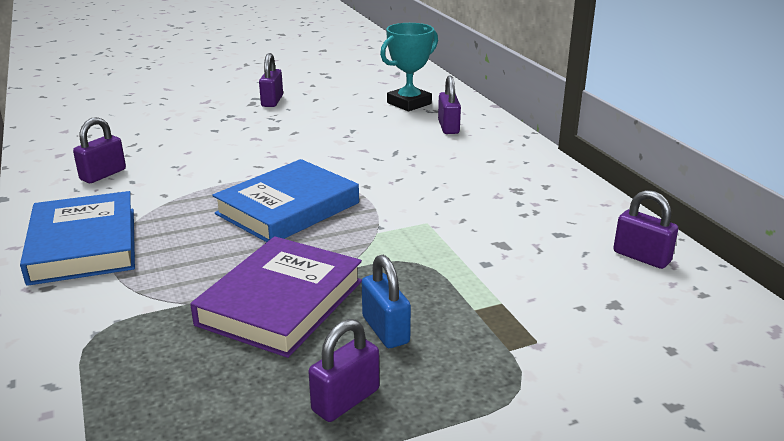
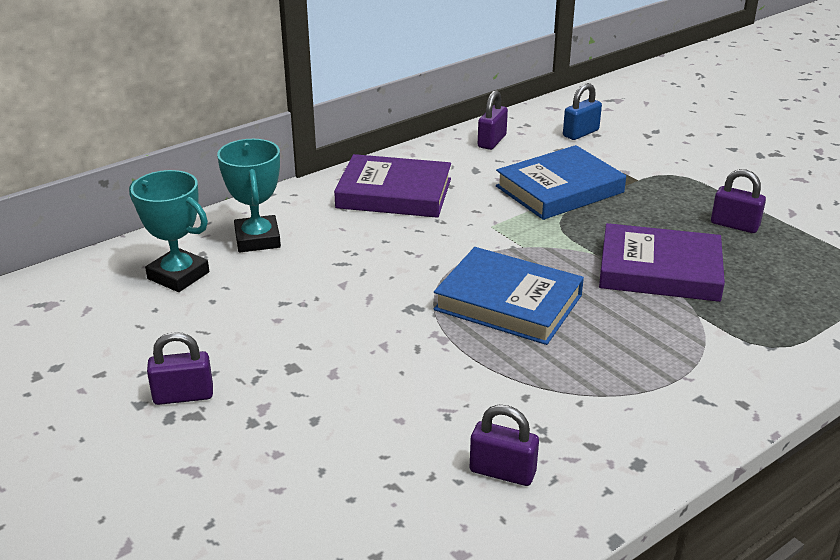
camera: 105 degrees left, 5 degrees up
(84, 245) = (662, 412): blue book -> blue book (559, 189)
(385, 330) = (655, 222): blue padlock -> blue padlock (580, 133)
(448, 127) = (257, 239): purple padlock -> turquoise trophy
(512, 184) = (394, 193): none -> purple book

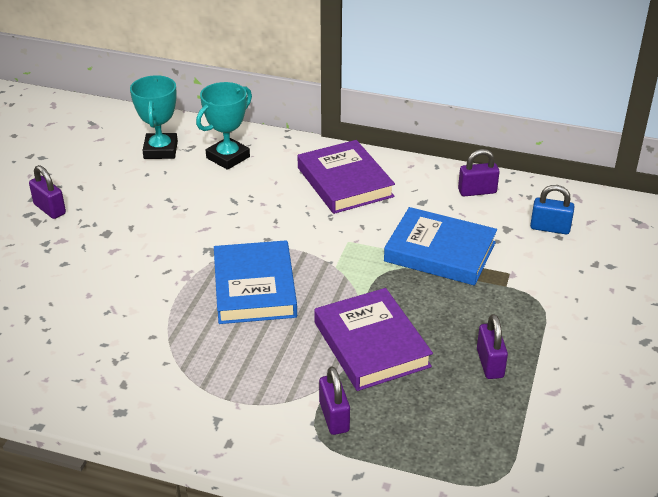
camera: 55 degrees right, 5 degrees up
(502, 472) = (69, 355): purple padlock -> purple padlock (334, 417)

